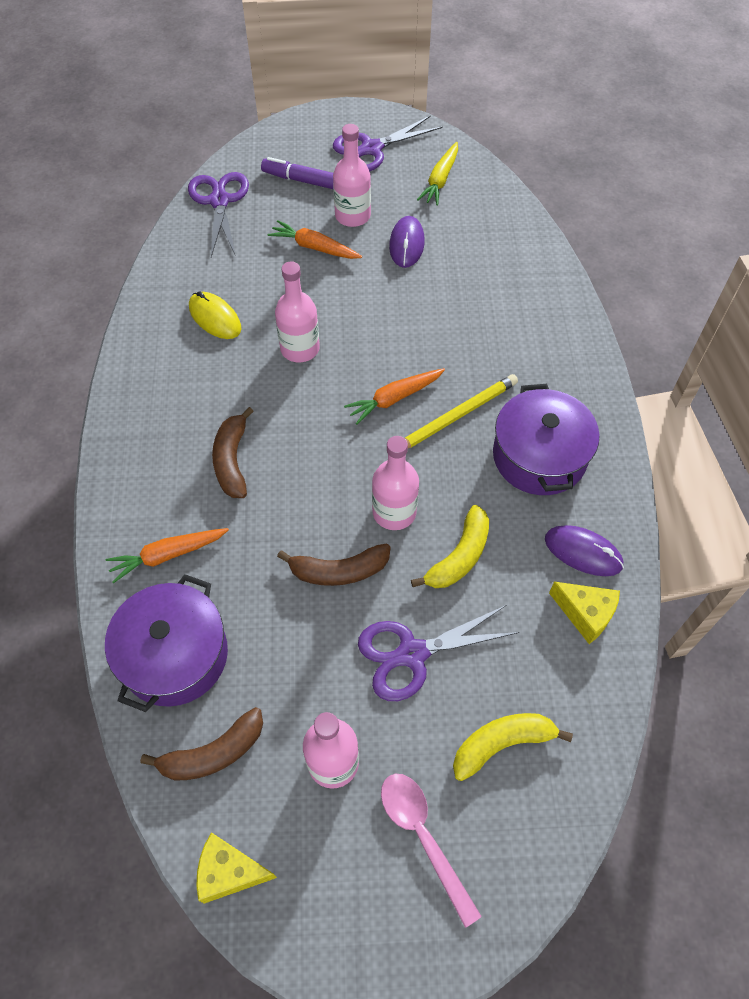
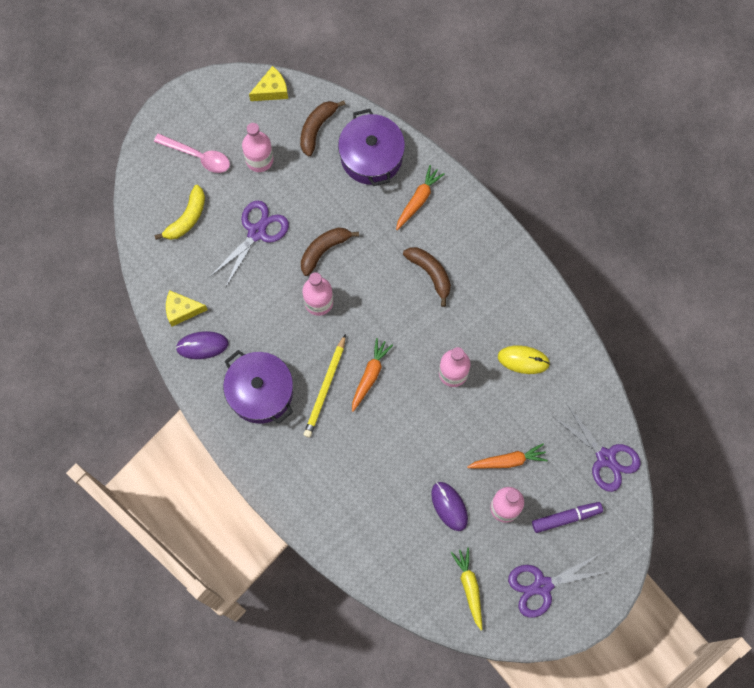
camera: 145 degrees right, 15 degrees up
(371, 149) = (542, 586): purple scissors -> purple scissors turned 135 degrees counterclockwise
(459, 556) = (267, 299): yellow banana -> none

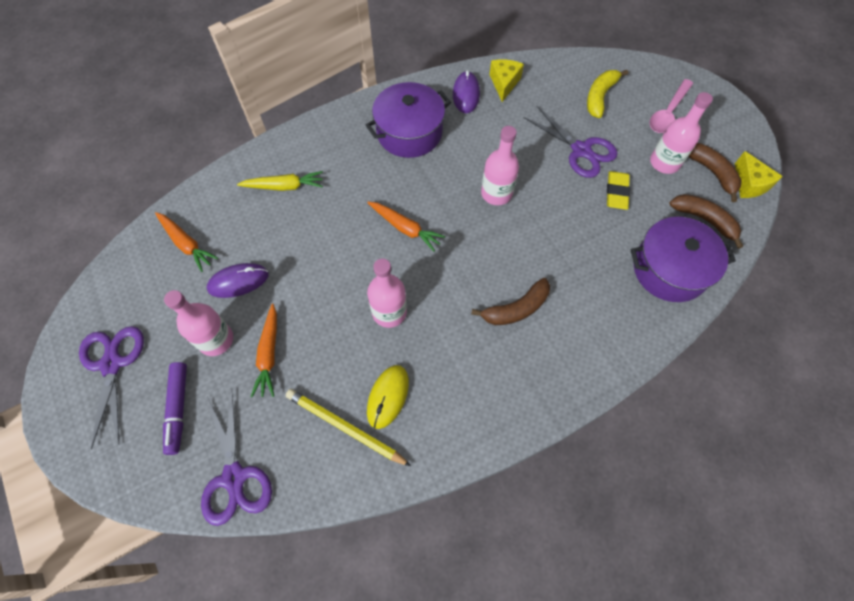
camera: 100 degrees right, 10 degrees down
(186, 218) = (600, 97): yellow banana -> yellow banana turned 75 degrees clockwise
(300, 199) = (616, 192): none -> yellow eraser
(324, 250) = (555, 206): brown banana -> brown banana (711, 172)
(325, 388) = (401, 186): yellow pencil -> yellow pencil (345, 427)
(418, 200) = (612, 311): orange carrot -> orange carrot (186, 244)
(469, 587) = (144, 286): yellow carrot -> yellow carrot (284, 186)
(606, 458) = (234, 477): purple scissors -> purple scissors turned 75 degrees counterclockwise

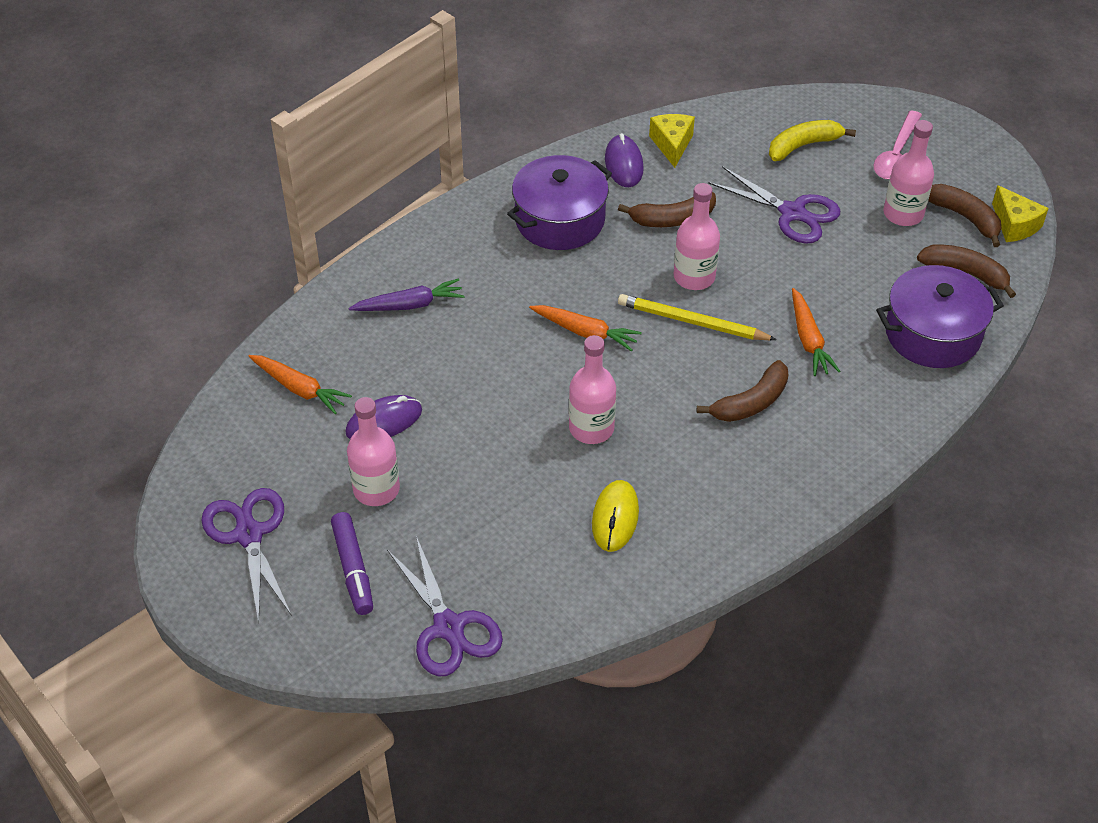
camera: 10 degrees left, 15 degrees down
(269, 354) = (450, 494): orange carrot -> orange carrot (808, 339)
(284, 186) = (409, 305): yellow carrot -> purple carrot
(345, 427) = (571, 557): yellow pencil -> yellow pencil (693, 322)
(491, 143) = (672, 219): none -> brown banana
(600, 97) = (803, 146): yellow banana -> yellow banana turned 45 degrees clockwise
(616, 192) = (849, 256): yellow eraser -> none

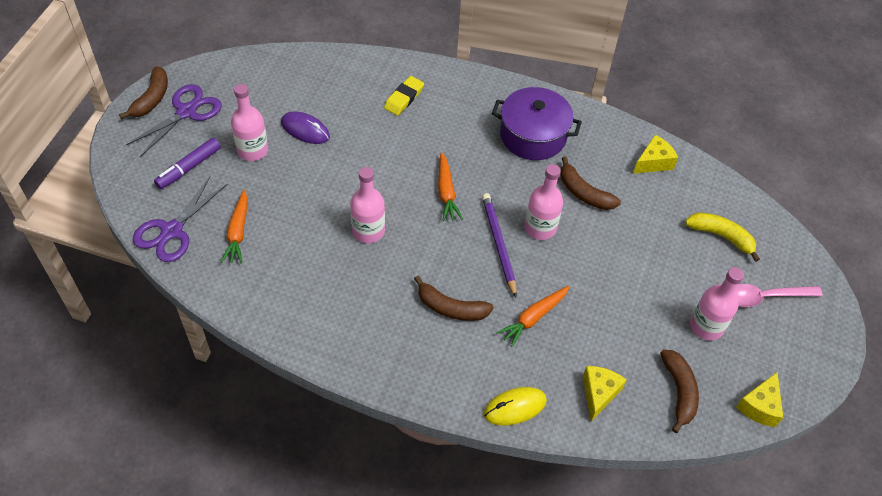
camera: 55 degrees right, 5 degrees up
(299, 388) = (304, 81): orange carrot -> orange carrot (238, 232)
(409, 305) = (404, 98): purple carrot -> yellow eraser
(615, 518) = (303, 275): yellow mouse -> yellow mouse (515, 407)
(624, 164) = (612, 145): purple mouse -> none
(693, 322) = (499, 244): yellow pencil -> purple pencil
(793, 213) = (648, 258): purple scissors -> none
(932, 334) = (599, 394): purple pot -> yellow cheese
(964, 218) = (737, 369): brown banana -> brown banana (151, 99)

